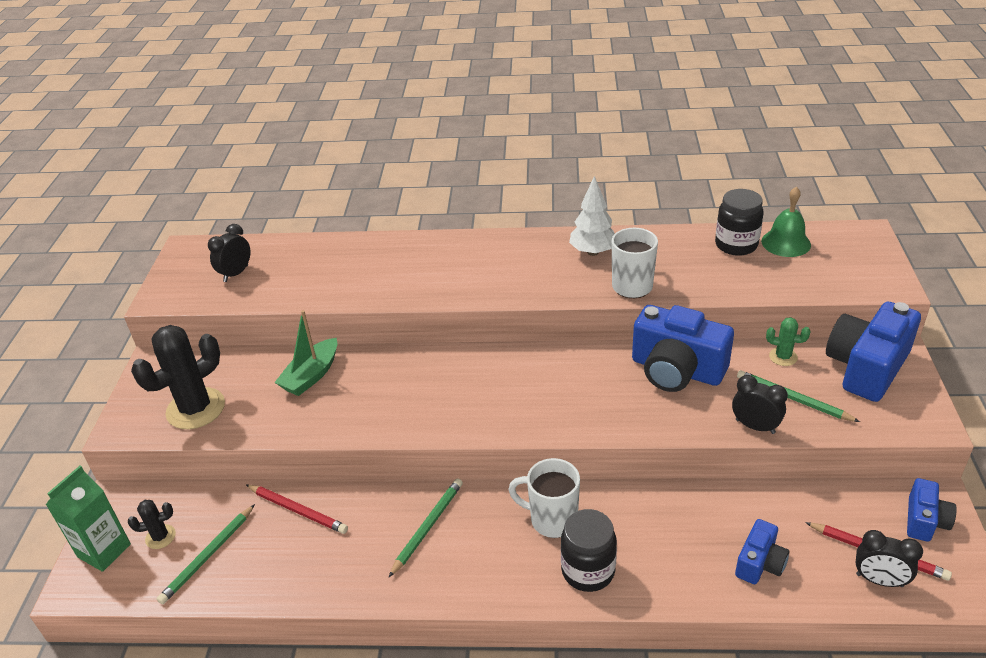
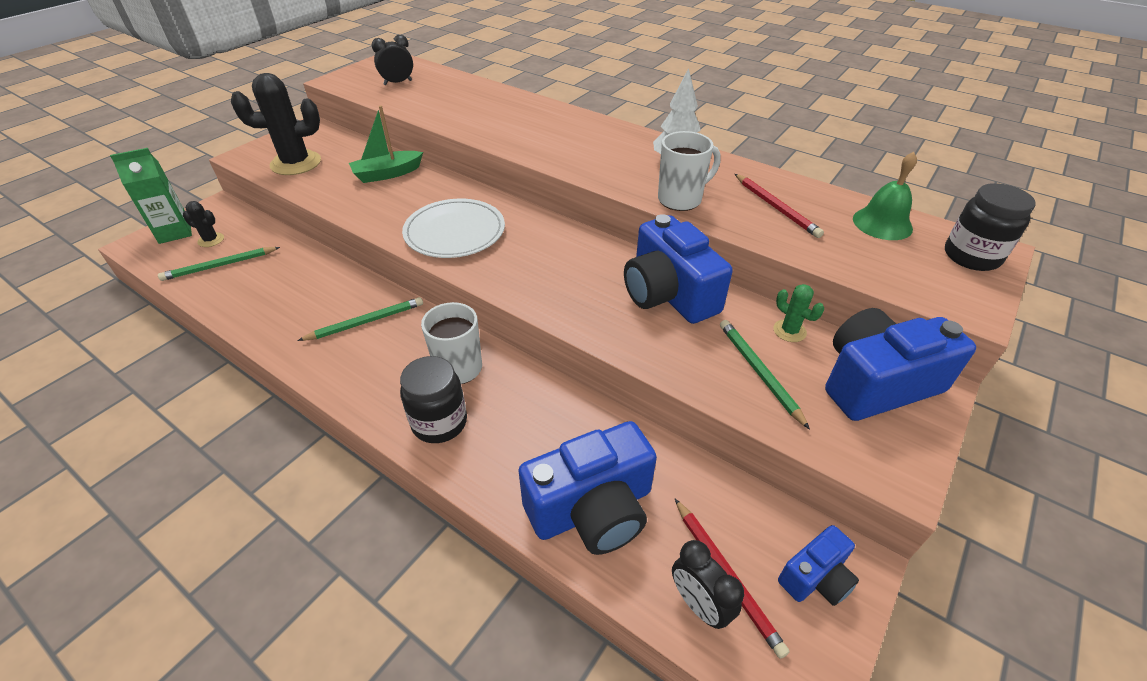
camera: 30 degrees right, 5 degrees up
(297, 510) = (301, 265): red pencil -> red pencil (775, 207)
(448, 402) = (455, 232): none -> white plate
(736, 245) = (824, 206): black jar -> black jar (971, 256)
(755, 426) = (691, 377): black clock -> none
(760, 563) = (592, 509): blue camera -> blue camera, size x1.90

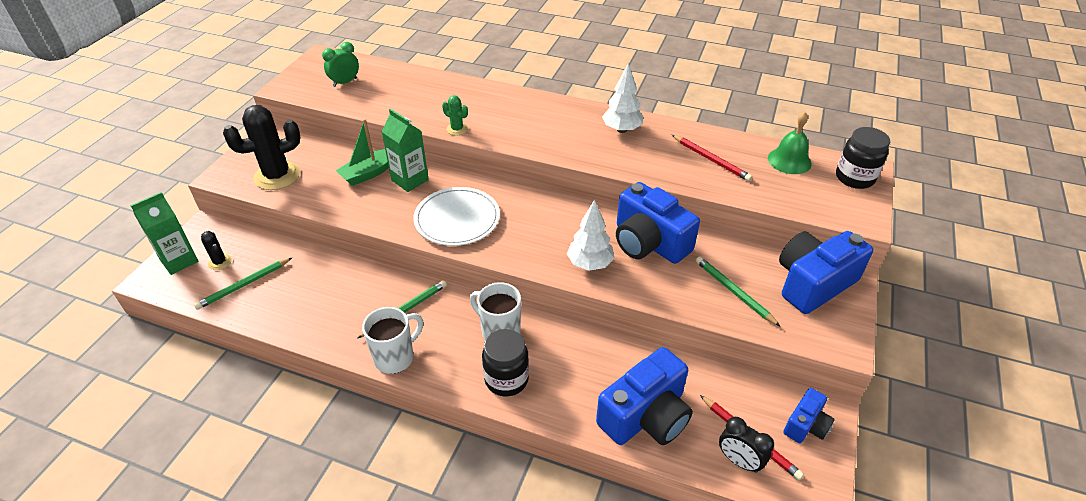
camera: 15 degrees left, 0 degrees up
(211, 240) = (220, 262): black cactus -> black cactus turned 45 degrees clockwise
(398, 83) = (345, 82): black clock -> green clock
(425, 186) = (410, 180): none -> green carton
(584, 305) = (589, 264): none -> white tree
(681, 199) = (639, 164): white mug -> white mug (395, 357)
(789, 331) = (744, 255): green cactus -> green cactus (457, 129)

